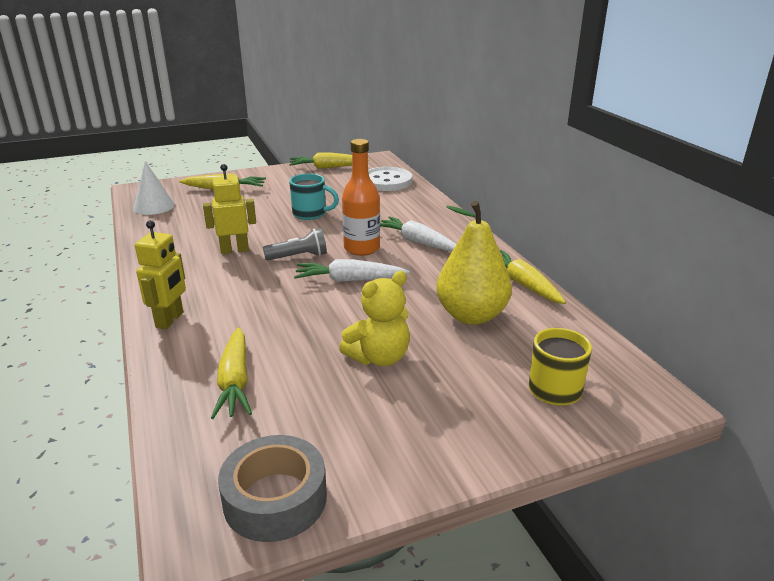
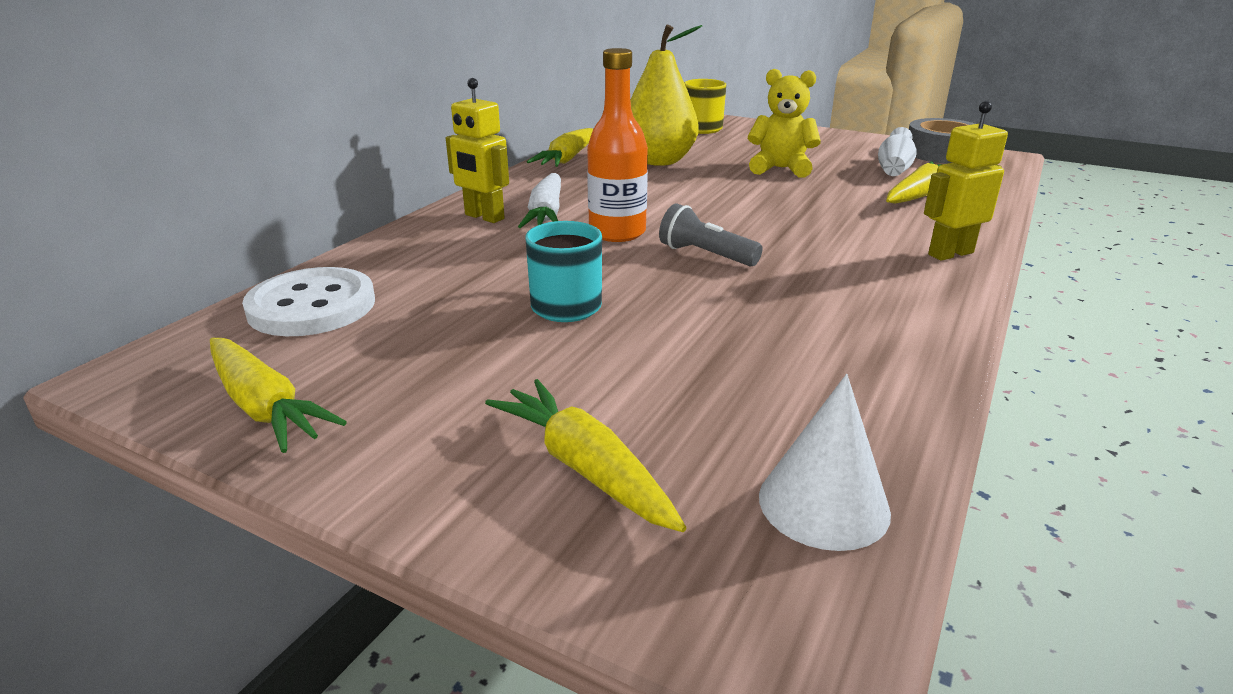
camera: 130 degrees left, 0 degrees up
(234, 250) = (775, 300): yellow robot -> yellow robot (484, 217)
(290, 416) = (894, 170): none -> white vase
(349, 280) = (699, 213): white carrot -> none

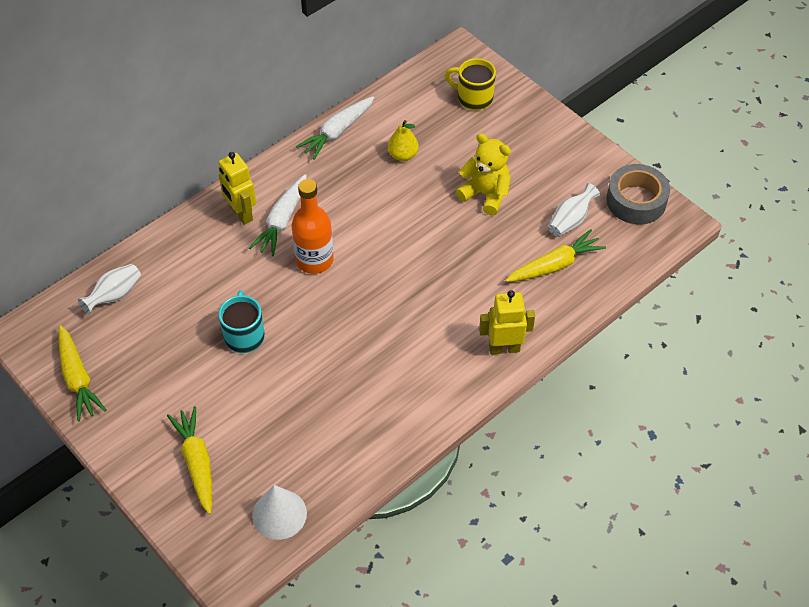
camera: 20 degrees right, 25 degrees up
(312, 306) = (114, 295): white button -> white vase
(567, 158) = (337, 132): yellow carrot -> white carrot
(659, 161) = (403, 155): yellow pear -> yellow pear, size x0.51
(705, 255) = (352, 304): grey flashlight -> none

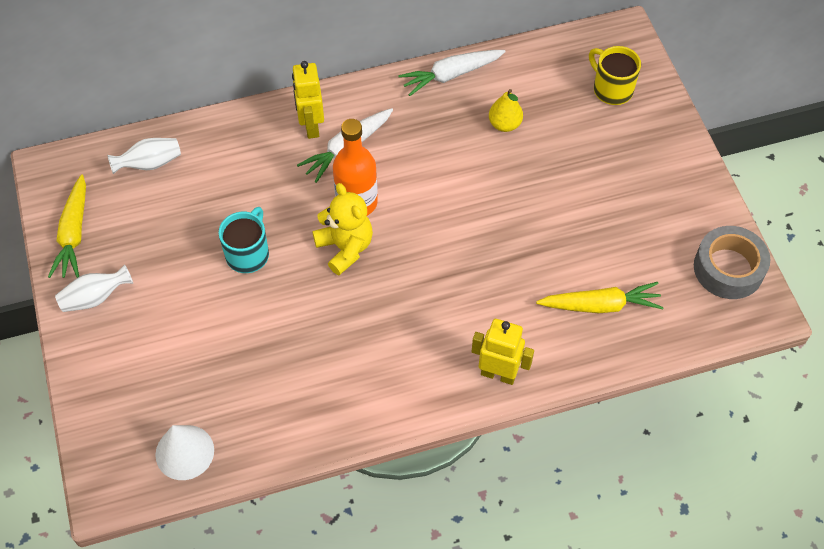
camera: 25 degrees right, 5 degrees up
(197, 463) = (136, 365): yellow carrot -> none
(485, 194) = (568, 199): yellow teddy bear -> yellow teddy bear (345, 248)
(570, 220) = (644, 263): white vase -> white vase (95, 297)

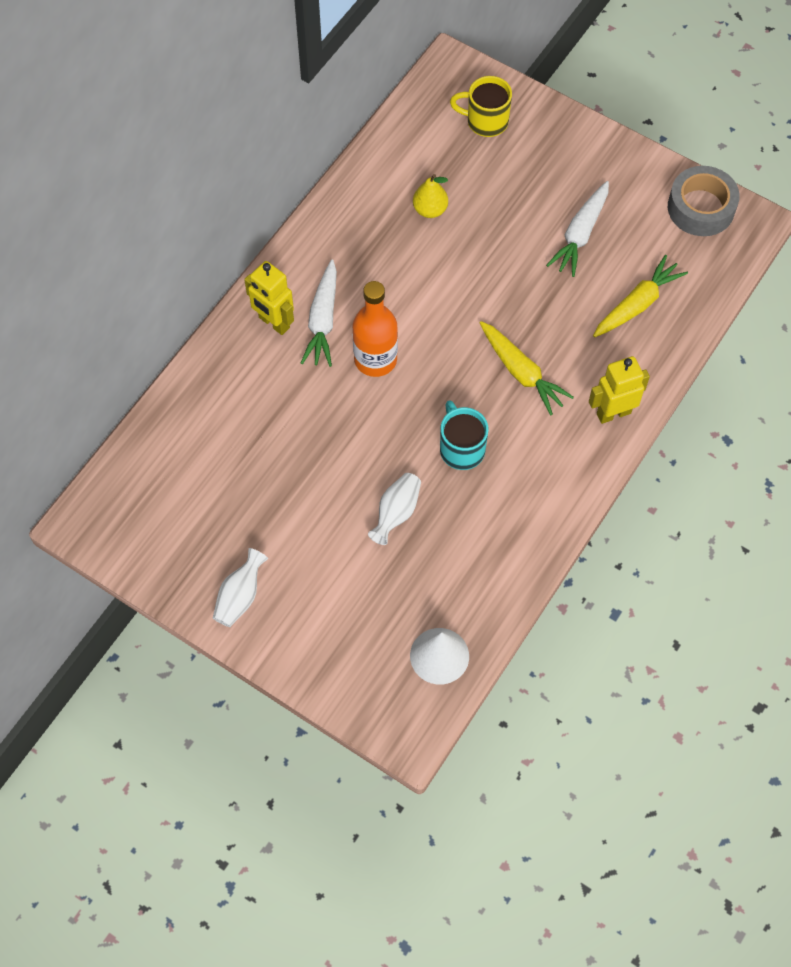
camera: 40 degrees left, 5 degrees up
(74, 233) = (165, 559): yellow carrot -> yellow carrot (521, 372)
(150, 164) = (168, 453): white vase -> white vase (396, 513)
(248, 254) = (330, 466): turquoise mug -> turquoise mug (461, 448)
(345, 248) = (403, 403): yellow teddy bear -> none
(451, 75) = (347, 197): white carrot -> white carrot (580, 234)

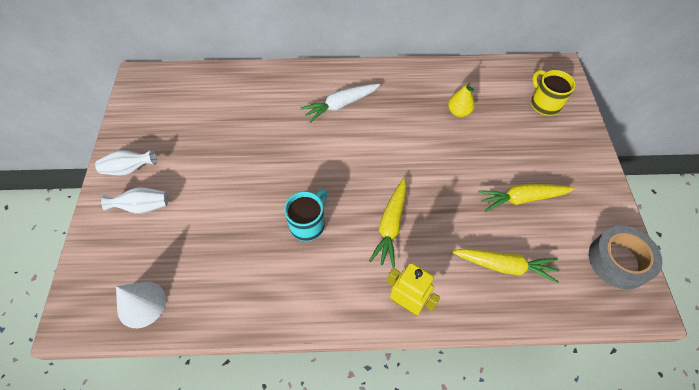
camera: 55 degrees right, 5 degrees down
(274, 323) = (320, 85): yellow robot -> none
(375, 359) = (335, 143): orange bottle -> none
(396, 513) = (236, 215): white vase -> white vase (143, 206)
(580, 234) = (522, 198): white carrot -> yellow carrot

